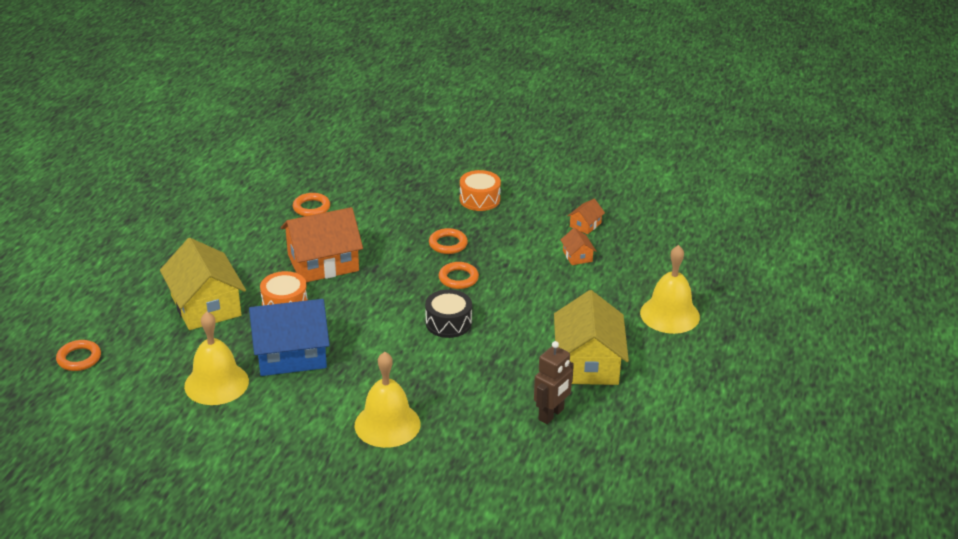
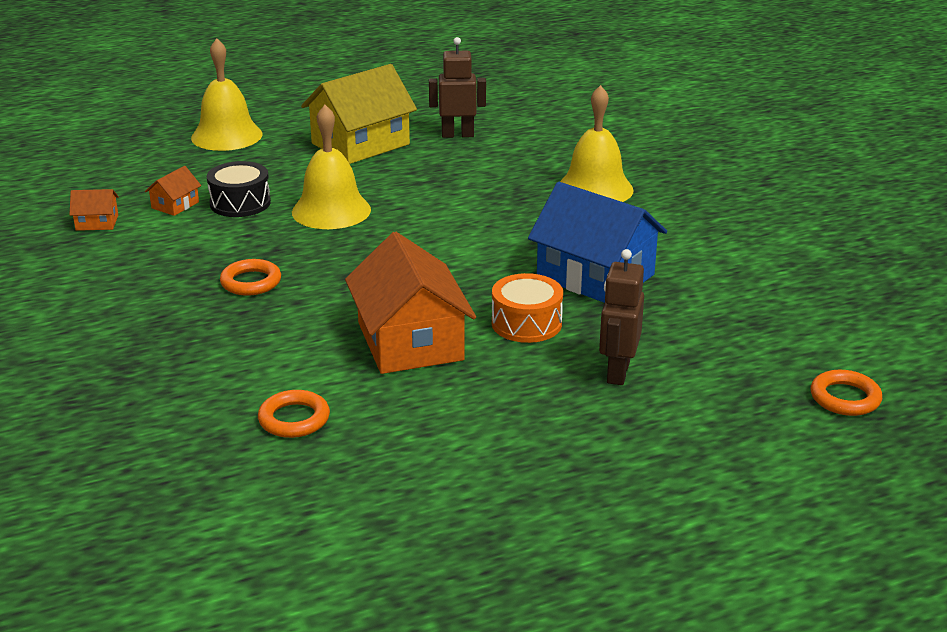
camera: 130 degrees left, 5 degrees down
(206, 305) = (617, 372): yellow house -> brown robot
(216, 383) = (708, 291): yellow bell -> yellow bell (331, 211)
(323, 263) = (410, 341): orange house -> orange house turned 45 degrees clockwise
(448, 323) = (404, 222): black drum -> black drum (240, 203)
(458, 278) = (315, 248): orange ring -> none
(479, 199) = (111, 305): orange drum -> none

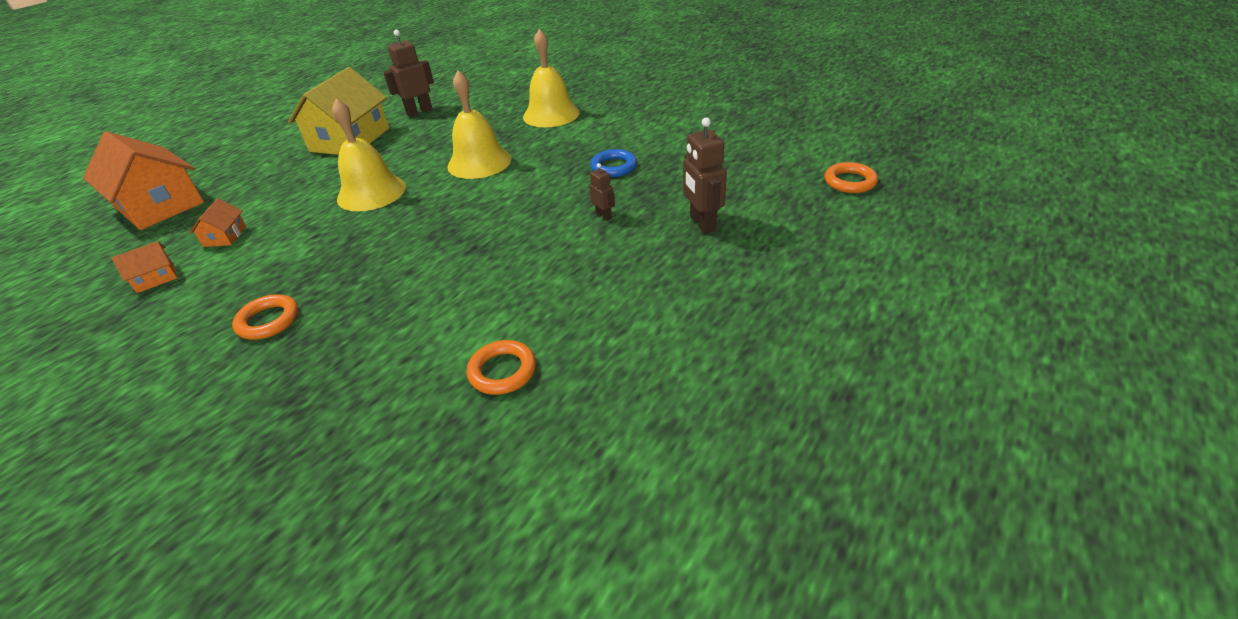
camera: 30 degrees left, 10 degrees up
(226, 136) = (228, 169): yellow bell -> yellow bell (479, 162)
(240, 203) = (286, 214): black drum -> none
(251, 282) = (353, 272): orange ring -> orange ring (268, 321)
(410, 341) = (533, 264): orange house -> orange house (159, 205)
(526, 323) = (604, 216): orange drum -> brown robot
(595, 276) = (614, 167): blue house -> blue ring

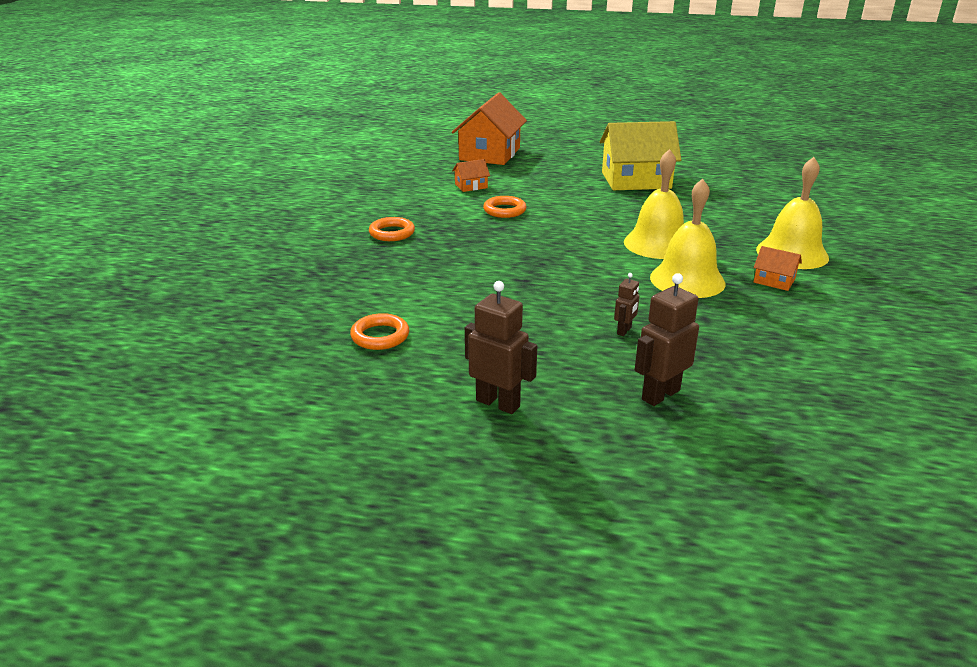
camera: 65 degrees right, 10 degrees down
(155, 278) = (414, 184): orange house -> orange house (774, 281)
(371, 193) = (566, 215): yellow bell -> yellow bell (687, 280)
(419, 112) = (716, 191): brown robot -> brown robot (498, 403)
(614, 167) = (722, 315): blue ring -> none
(849, 182) = (873, 505): orange ring -> orange ring (504, 210)

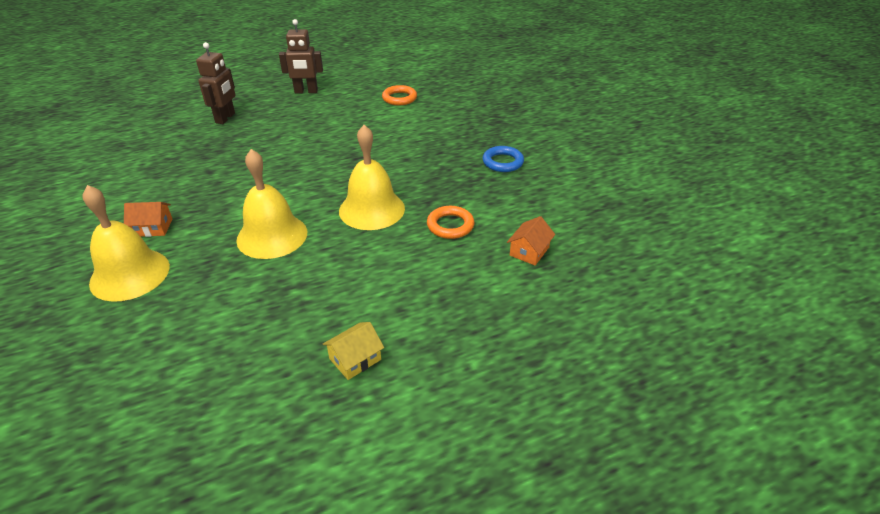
camera: 145 degrees right, 10 degrees up
(392, 233) = (502, 162): orange ring -> blue ring
(490, 154) = (605, 339): orange house -> none
(624, 331) = (262, 144): brown robot -> none
(636, 180) = (355, 359): yellow house -> yellow house, size x0.44
(687, 280) = (231, 201): yellow bell -> yellow bell (372, 209)

